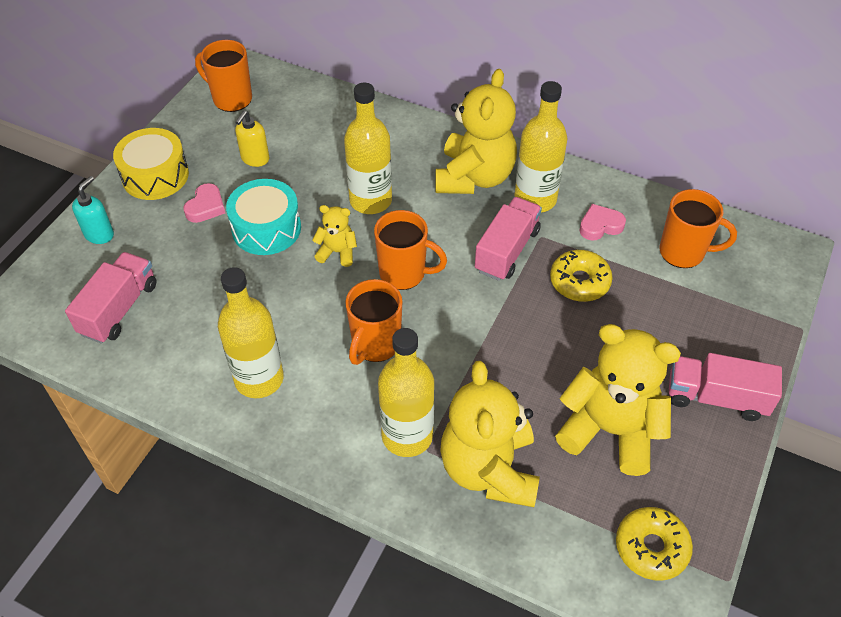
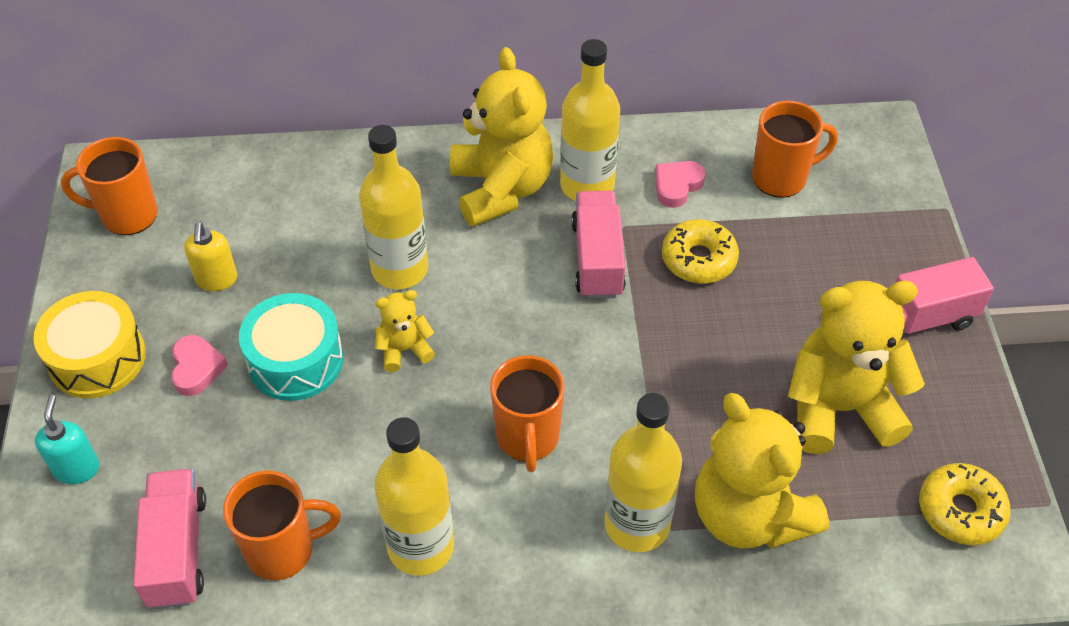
camera: 30 degrees left, 0 degrees up
(404, 273) = (501, 339): orange mug -> orange mug (282, 550)

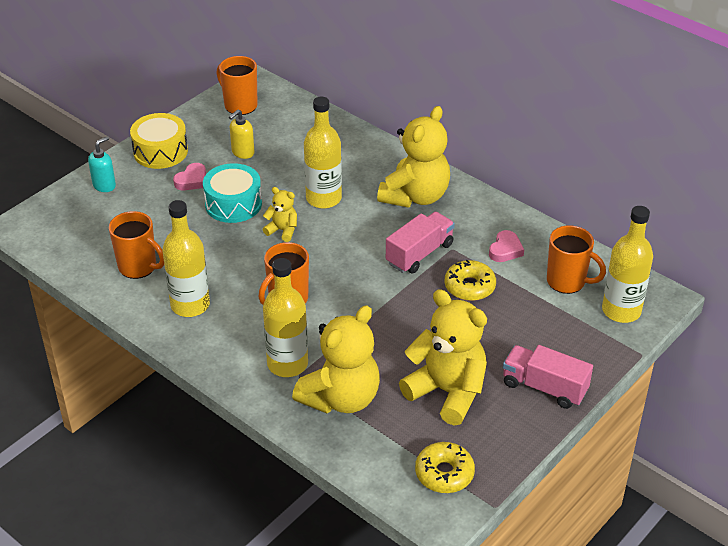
camera: 45 degrees right, 10 degrees down
(177, 550) = (102, 239): pink truck -> none
(587, 185) = (459, 221): yellow bottle -> yellow bottle (621, 311)
(677, 186) = (505, 250): pink heart -> pink heart turned 120 degrees clockwise
(749, 515) = (341, 398): yellow teddy bear -> yellow teddy bear turned 150 degrees counterclockwise

